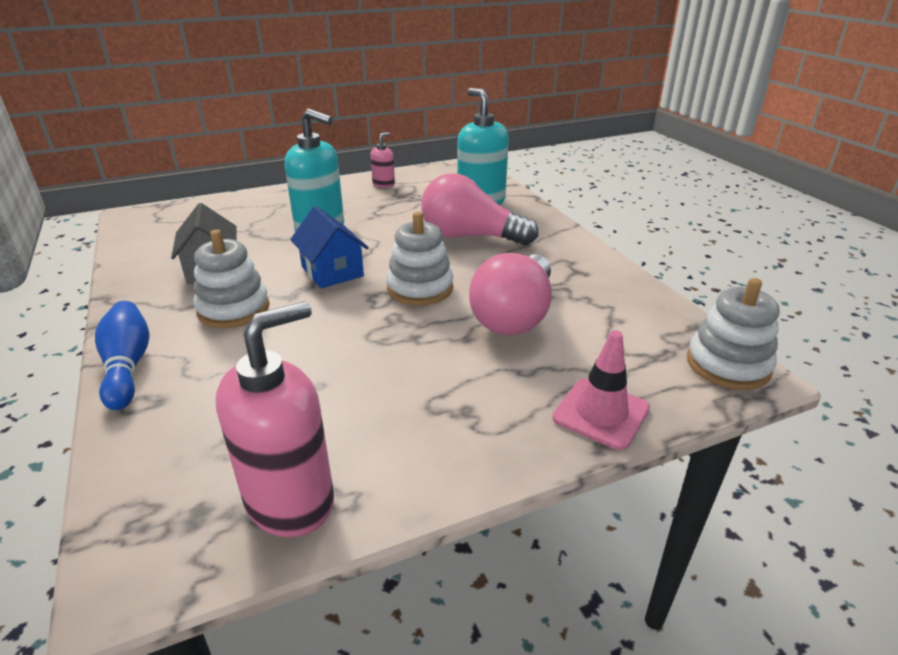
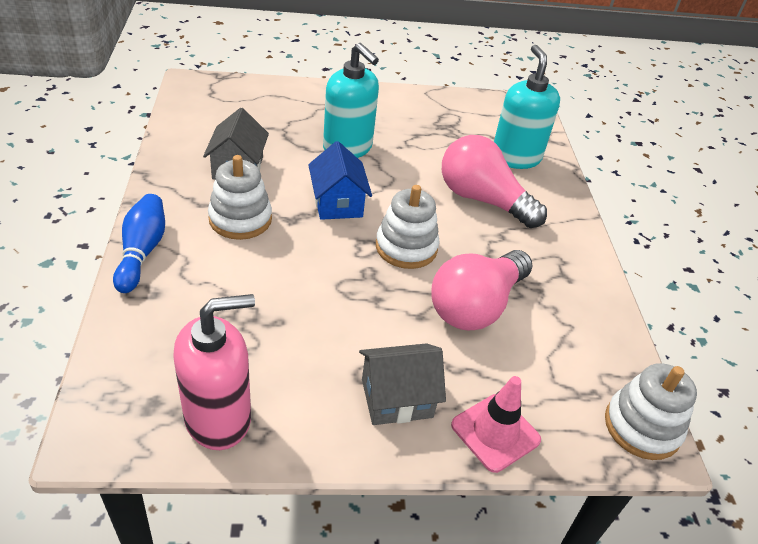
camera: 15 degrees right, 10 degrees up
(383, 184) = (431, 106): pink soap dispenser -> none
(484, 415) = (397, 398): none -> grey house

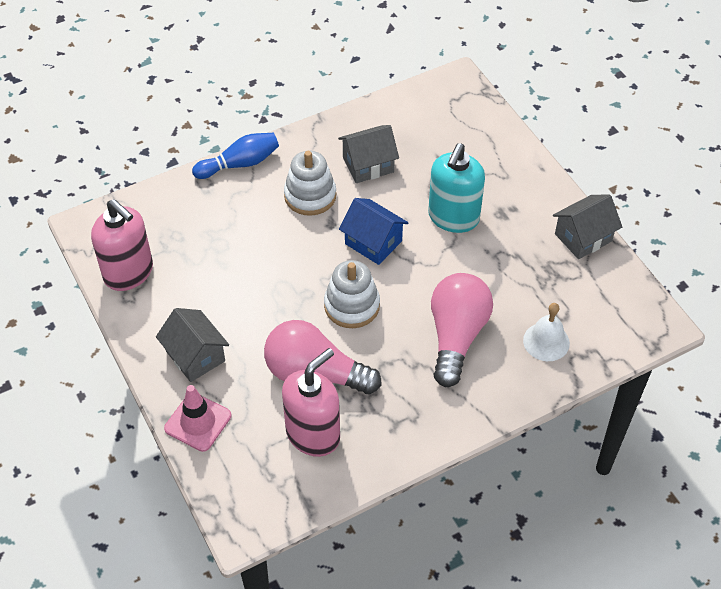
camera: 70 degrees right, 10 degrees up
(338, 203) = (373, 242): blue house -> blue house turned 75 degrees clockwise
(422, 99) = (583, 237): none -> grey house
(515, 157) = (546, 341): turquoise soap dispenser -> white bell
(553, 337) = (313, 434): none -> pink soap dispenser
(642, 427) = (255, 515): white stacking toy -> none

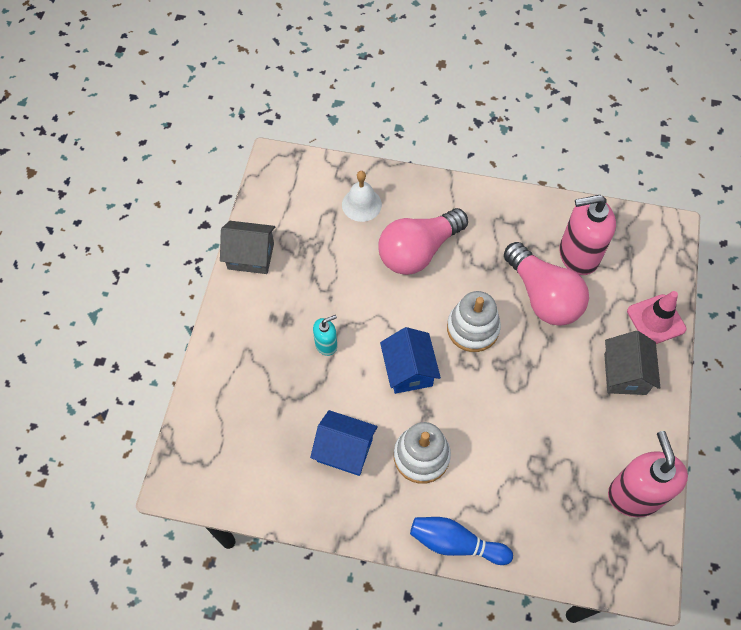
camera: 140 degrees left, 10 degrees up
(368, 165) = (344, 450): grey house -> blue house
(453, 218) = (326, 344): turquoise soap dispenser -> turquoise soap dispenser, size x0.50

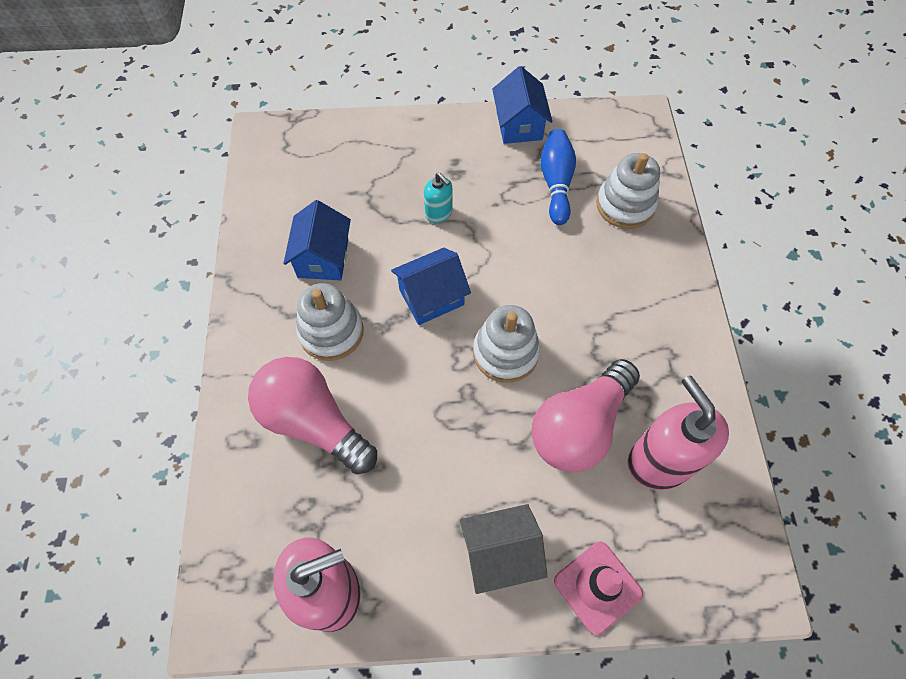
camera: 75 degrees right, 0 degrees up
(250, 256) = (519, 125): grey house -> blue house
(361, 204) = (625, 205): white bell -> white stacking toy
(418, 251) = (587, 274): pink light bulb -> pink light bulb (314, 422)
(456, 543) = (236, 387): blue bowling pin -> blue bowling pin (556, 183)

